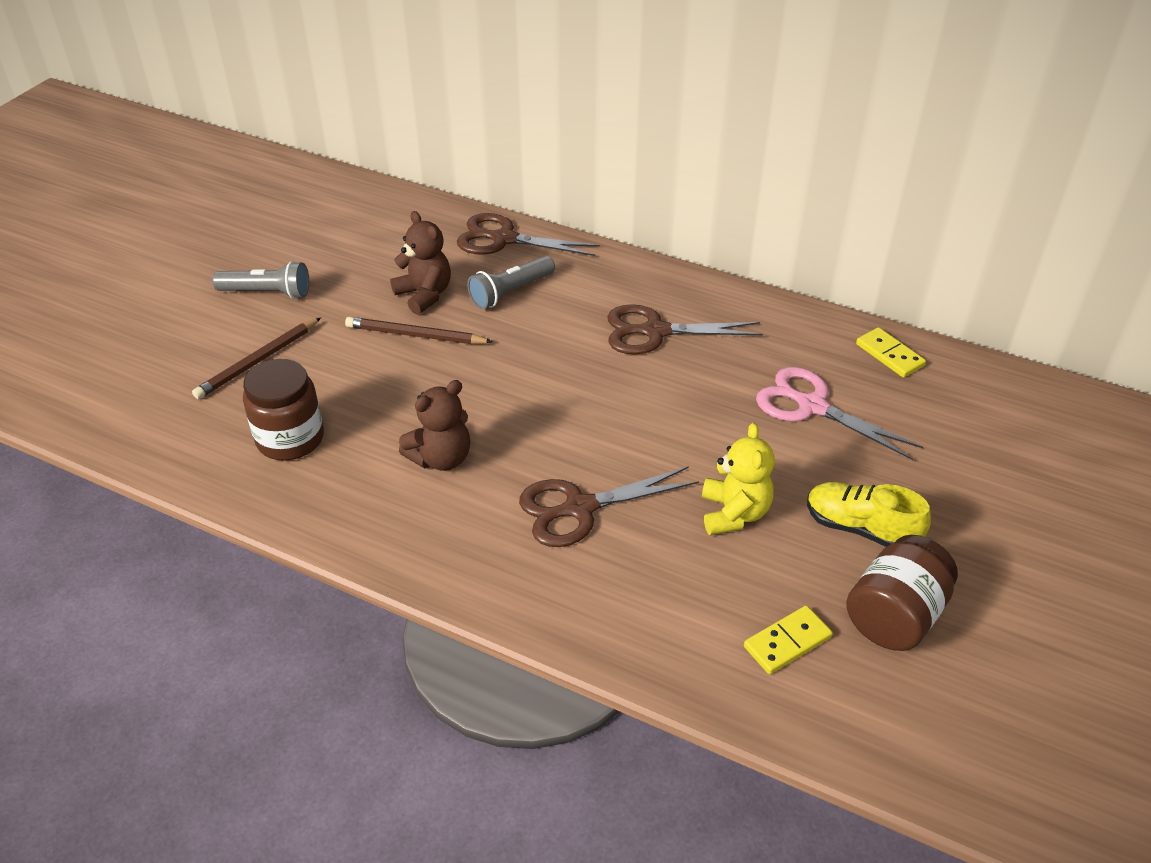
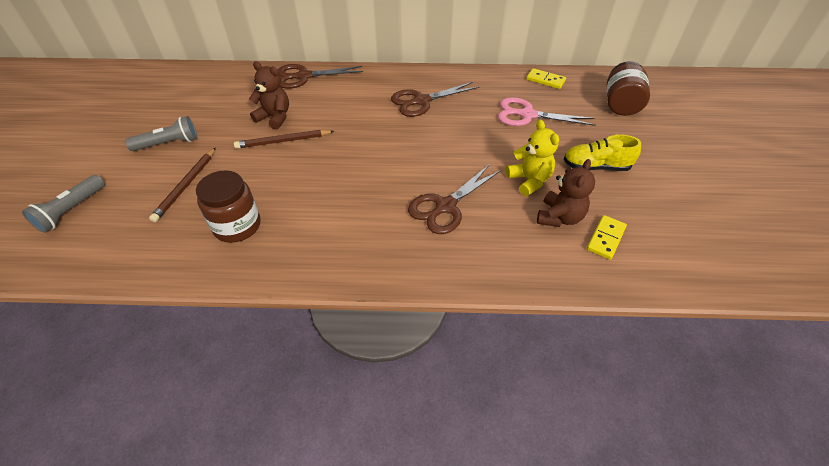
camera: 25 degrees left, 5 degrees up
(441, 458) = (344, 205): brown teddy bear -> brown teddy bear (559, 217)
(510, 292) = (326, 102): grey flashlight -> grey flashlight (71, 210)
(894, 615) = (645, 205): brown jar -> brown jar (620, 104)

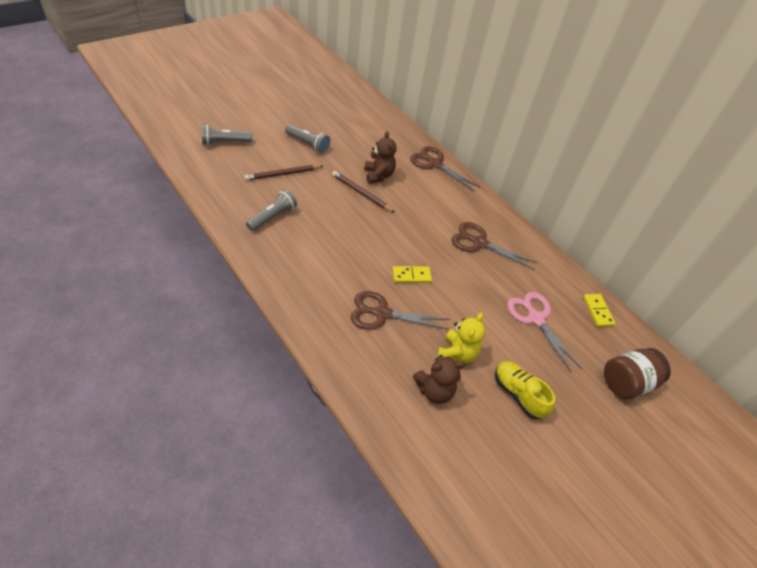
camera: 45 degrees right, 0 degrees up
(237, 226) = (273, 217): brown jar -> grey flashlight
(605, 238) = (439, 432): yellow domino -> yellow domino (411, 276)

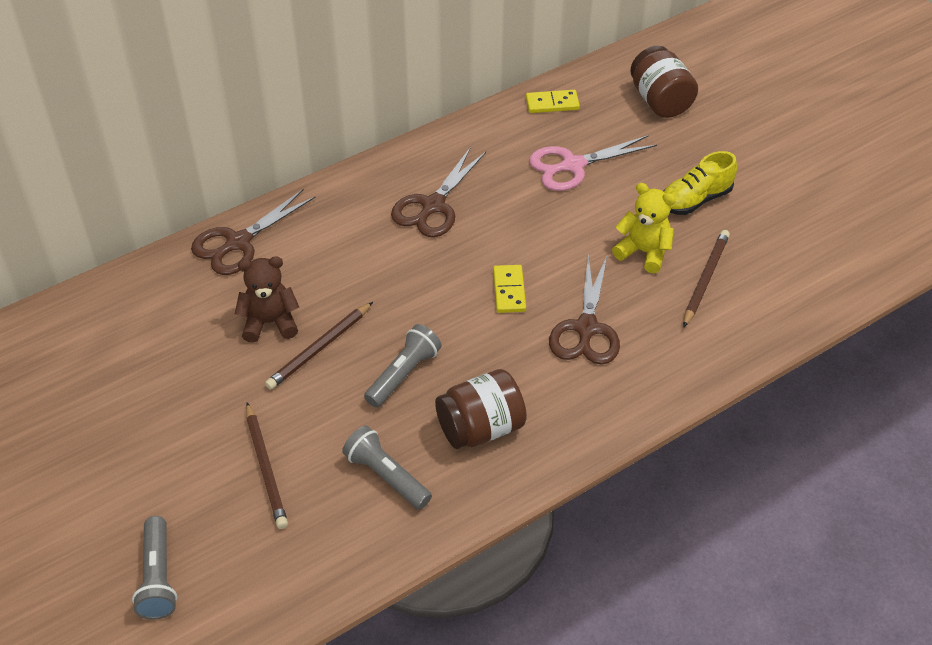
camera: 80 degrees left, 0 degrees up
(303, 257) = (480, 428): none -> brown jar
(308, 144) = (170, 431): grey flashlight -> grey flashlight (403, 374)
(434, 391) = (705, 279): brown teddy bear -> brown pencil

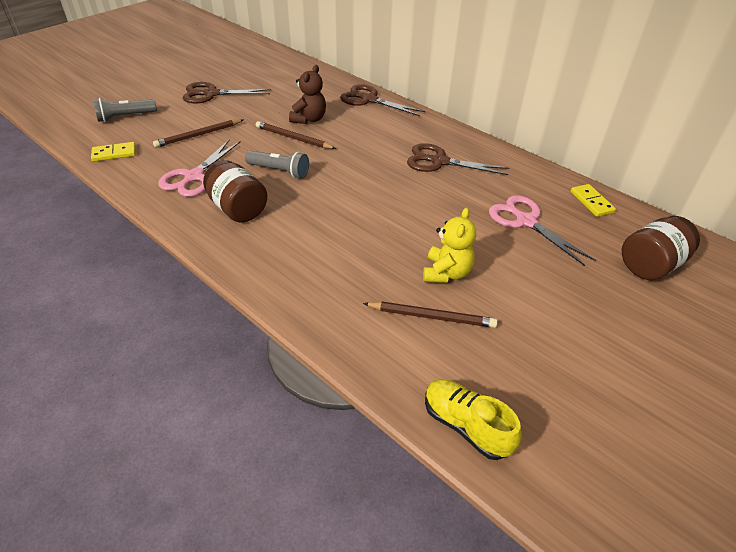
camera: 75 degrees right, 5 degrees down
(270, 322) = (309, 119): brown teddy bear -> brown teddy bear turned 45 degrees clockwise
(386, 476) = (194, 176): grey flashlight -> pink scissors
(509, 291) = (371, 205): yellow domino -> yellow domino (114, 153)
(586, 328) = (346, 248): brown scissors -> brown scissors (211, 94)
(695, 200) = (532, 301): yellow shoe -> yellow shoe (466, 426)

